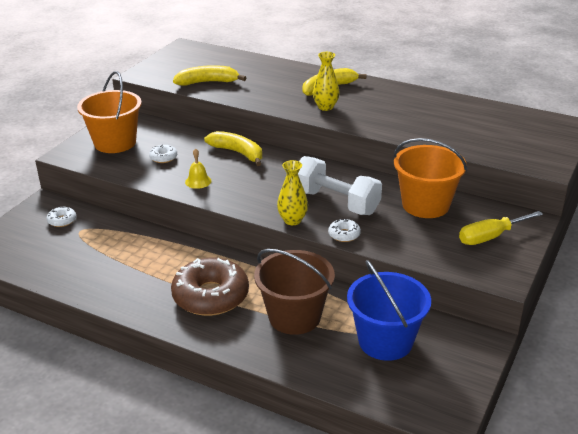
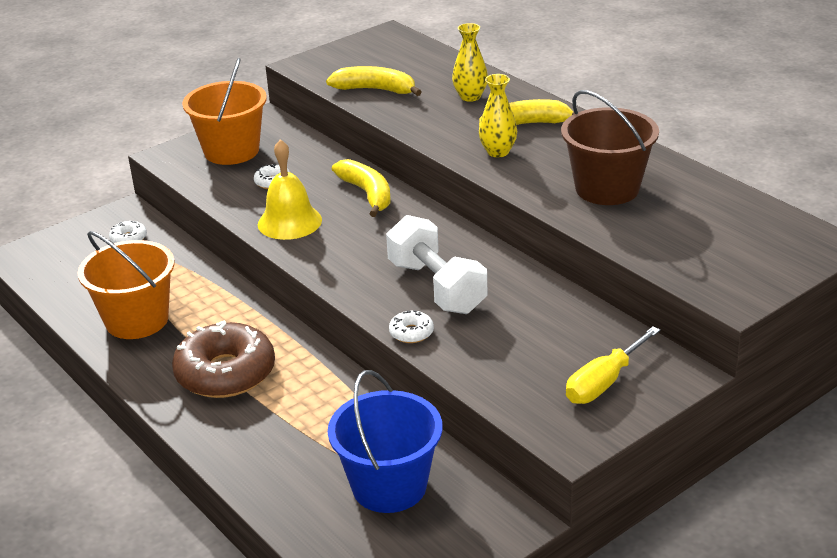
camera: 25 degrees right, 0 degrees up
(198, 181) = (289, 222): yellow bell -> yellow bell, size x1.83
(292, 220) = (363, 298): yellow vase -> yellow vase (470, 97)
(294, 316) = (303, 425): brown bucket -> brown bucket (607, 188)
(425, 205) = (553, 317): orange bucket -> orange bucket (137, 320)
(490, 237) = (603, 382): yellow screwdriver -> yellow screwdriver turned 45 degrees counterclockwise

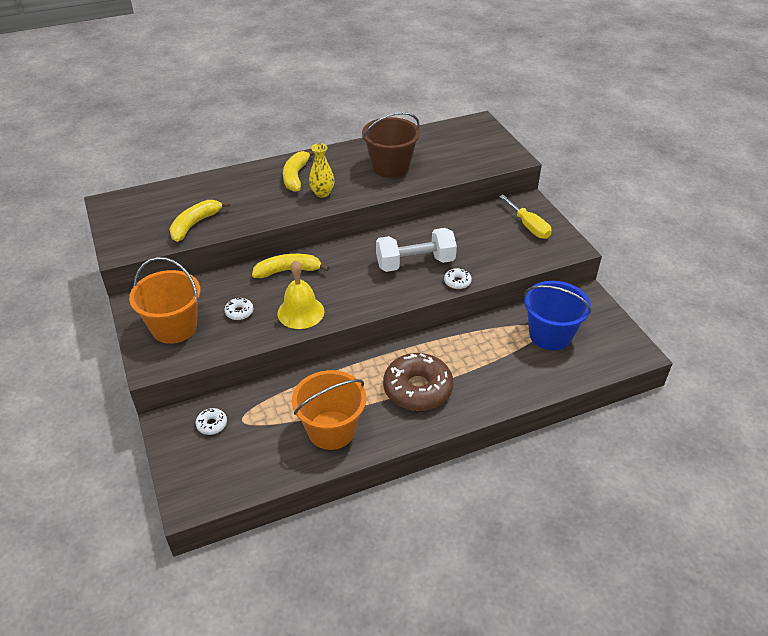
camera: 75 degrees left, 10 degrees up
(470, 97) = (241, 188): yellow vase -> none

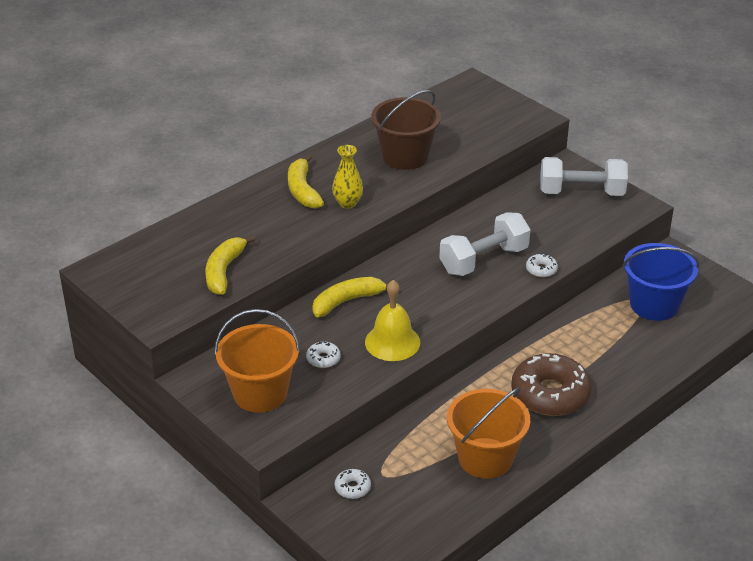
camera: 20 degrees left, 5 degrees down
(528, 226) = (581, 192): yellow screwdriver -> white dumbbell

